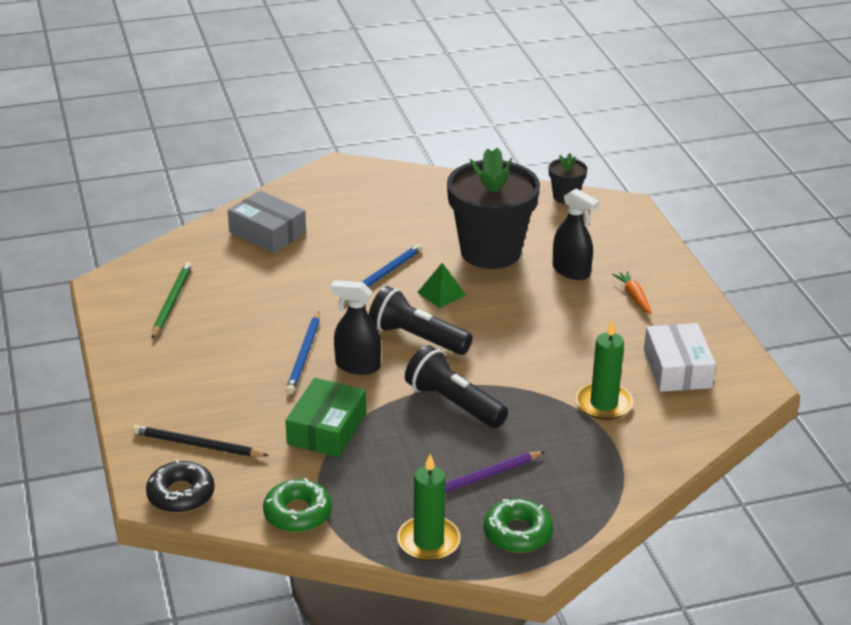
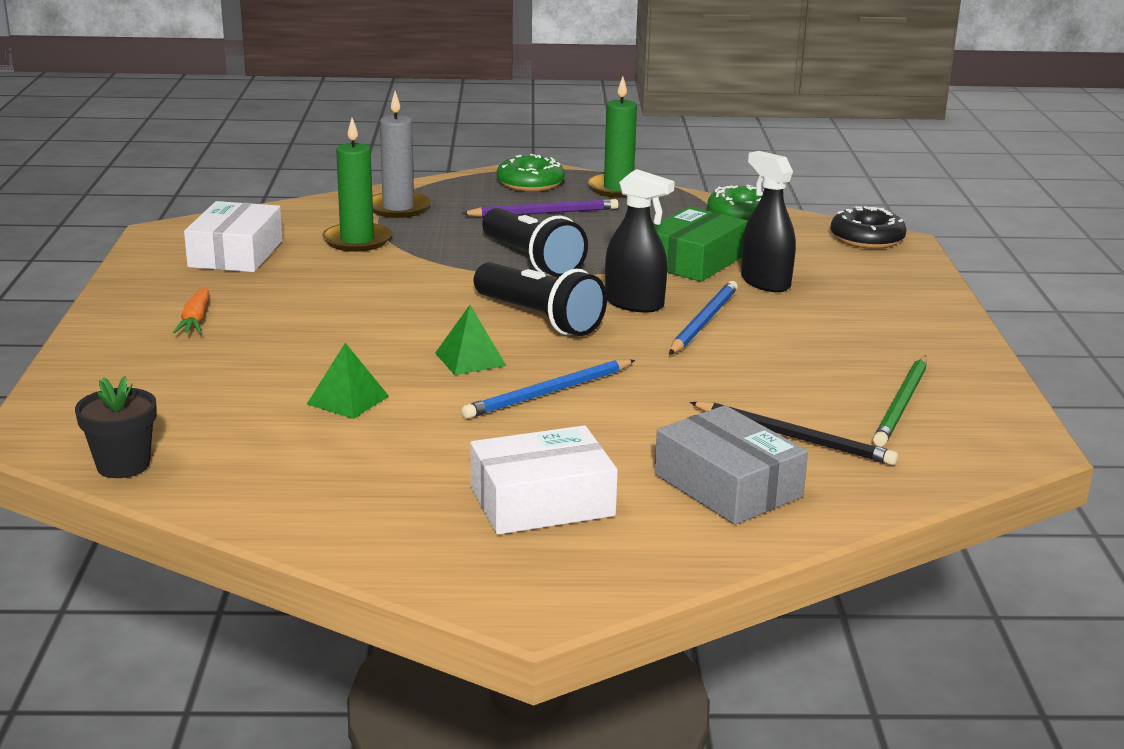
camera: 165 degrees left, 10 degrees down
(197, 445) = (851, 267): black pencil -> black pencil (794, 437)
(355, 210) = (542, 501): none -> white box
(490, 252) = (347, 400): black flower pot -> green pyramid
(571, 271) = (248, 359): black spray bottle -> black spray bottle (765, 282)
(608, 460) = (398, 208): none -> grey candle

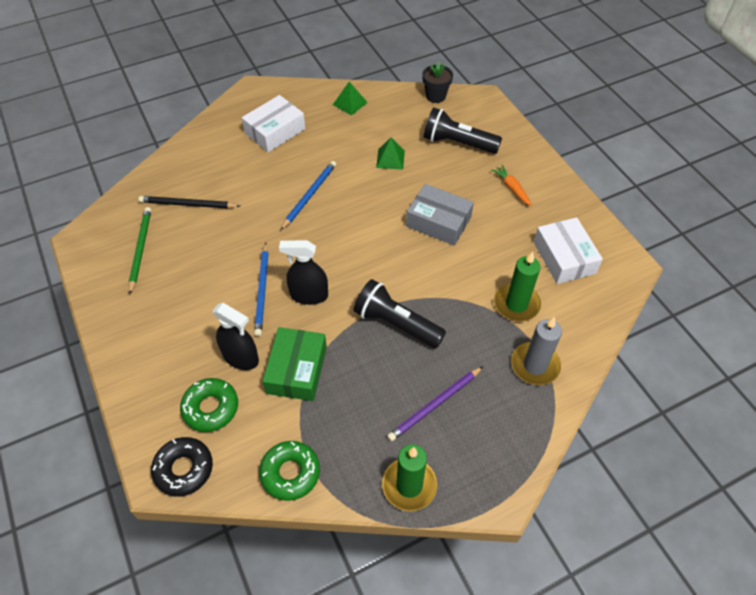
camera: 155 degrees right, 30 degrees up
(470, 359) = (361, 207): green pyramid -> green pyramid (350, 103)
(530, 183) = (481, 461): green donut -> green donut (211, 408)
(539, 318) = (351, 257): black flashlight -> black flashlight (458, 143)
(727, 485) = (208, 164): grey box -> grey box (438, 222)

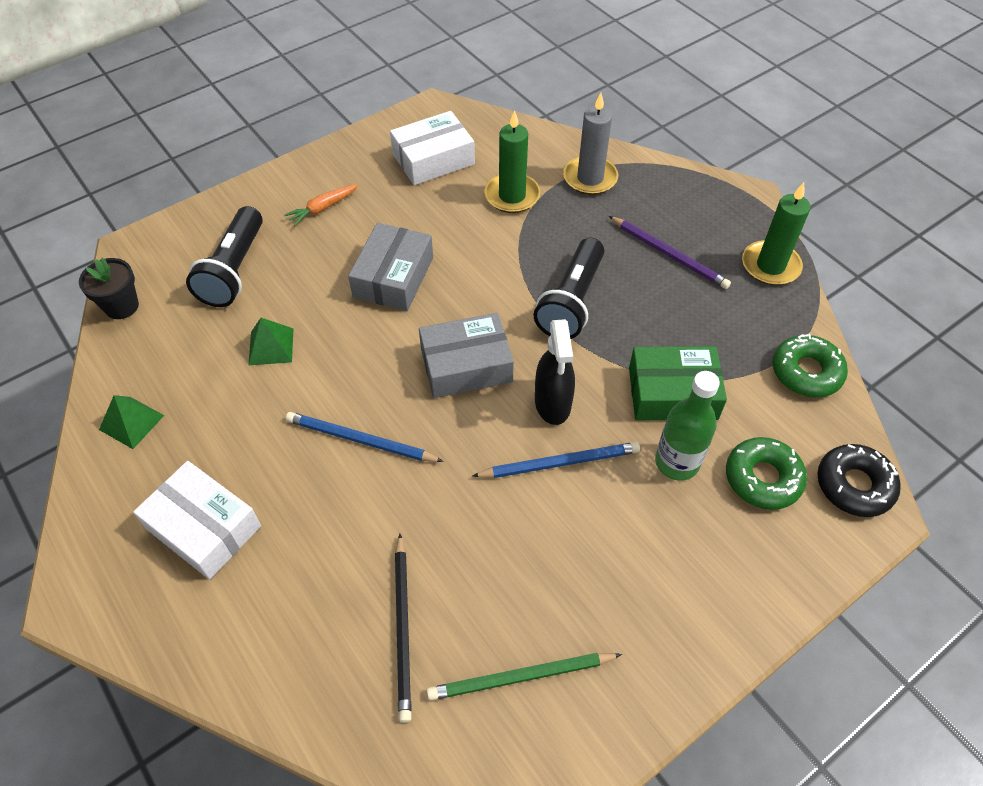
camera: 100 degrees left, 0 degrees up
(241, 357) = (677, 462): black spray bottle -> green bottle
(352, 252) = (466, 365): none -> grey box

